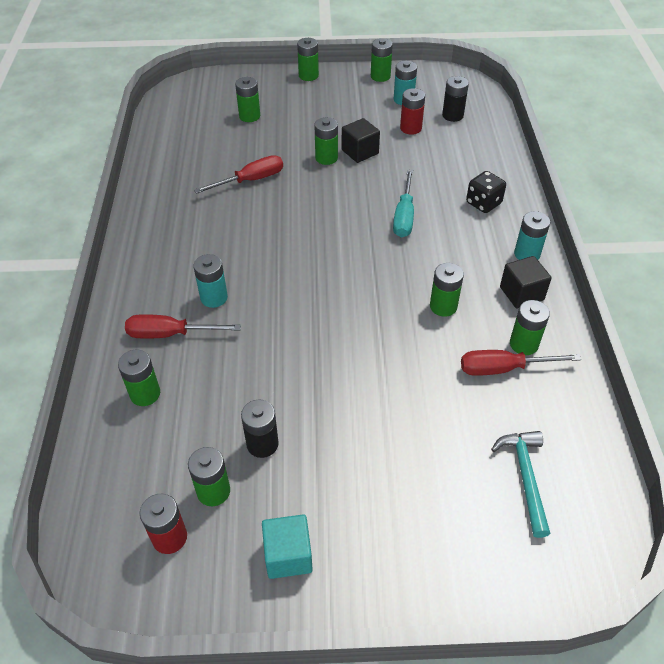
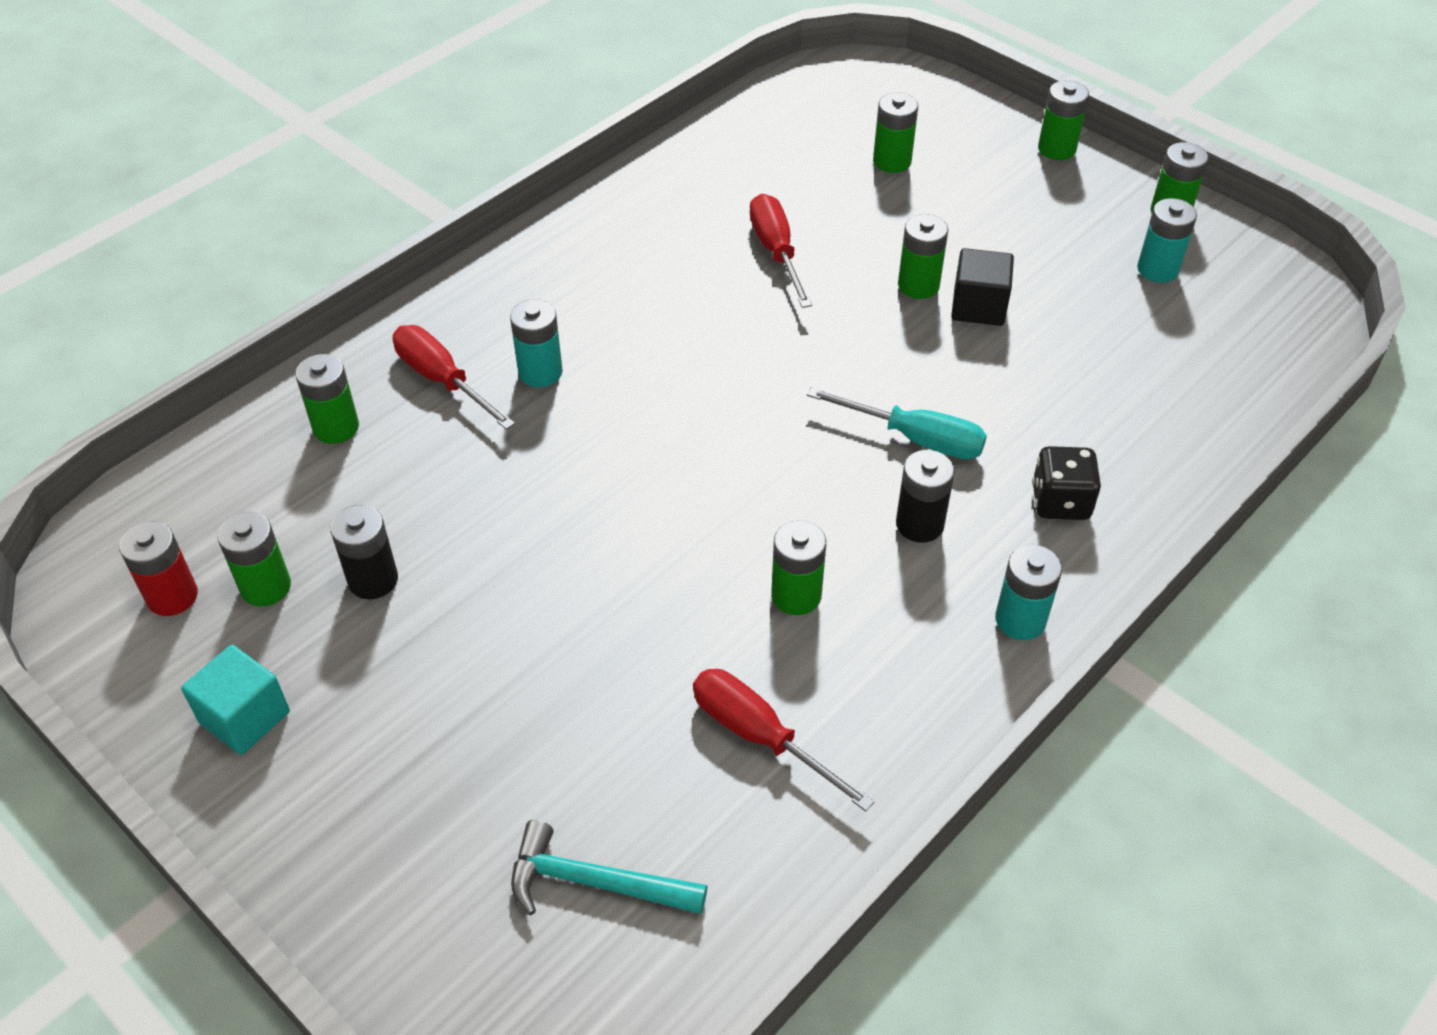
camera: 45 degrees right, 0 degrees up
(250, 180) = (776, 252): red screwdriver -> red screwdriver turned 120 degrees counterclockwise
(404, 216) = (915, 438): turquoise screwdriver -> turquoise screwdriver turned 120 degrees counterclockwise
(410, 128) = (1106, 320): red battery -> none
(452, 115) = (1204, 342): black battery -> black battery (919, 524)
(521, 293) = (930, 665): black cube -> none
(523, 344) = (833, 730): green battery -> none
(525, 477) = (595, 882): turquoise hammer -> turquoise hammer turned 120 degrees counterclockwise

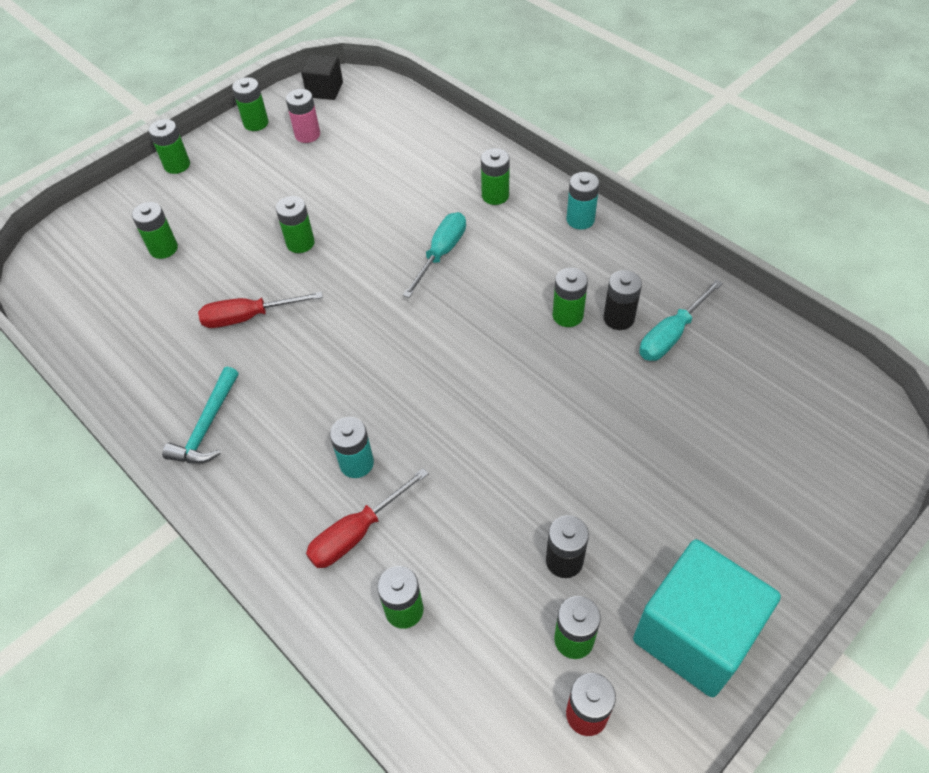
camera: 85 degrees left, 5 degrees up
(244, 717) = (694, 634): turquoise cube -> turquoise cube, size x1.90
(595, 882) = (780, 412): turquoise hammer -> turquoise hammer (207, 426)
(760, 737) = (671, 335): red screwdriver -> turquoise screwdriver
(919, 524) = (511, 256): black battery -> black battery (618, 318)
(978, 307) = (326, 216): black cube -> black cube (325, 90)
(1060, 502) = (495, 195): black dice -> green battery
(1157, 269) = (307, 135): turquoise battery -> pink battery

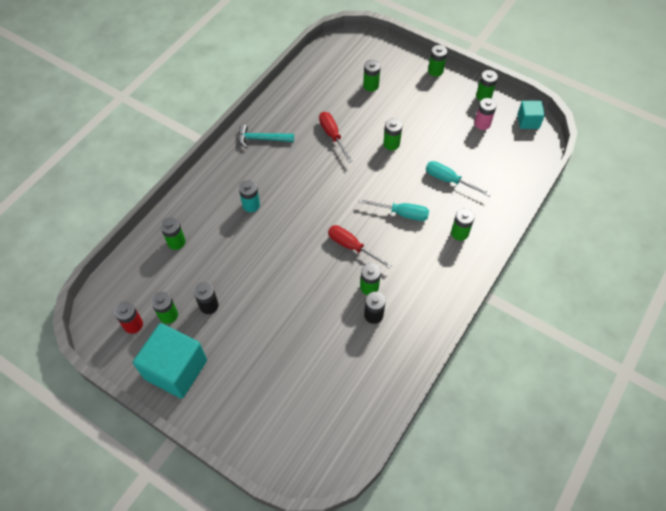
camera: 75 degrees right, 5 degrees up
(325, 90) = (528, 121): black cube -> turquoise cube
(357, 533) = (213, 214): red screwdriver -> red screwdriver (352, 247)
(580, 219) = (452, 284): turquoise battery -> none
(671, 335) = (367, 346): turquoise screwdriver -> turquoise screwdriver (449, 180)

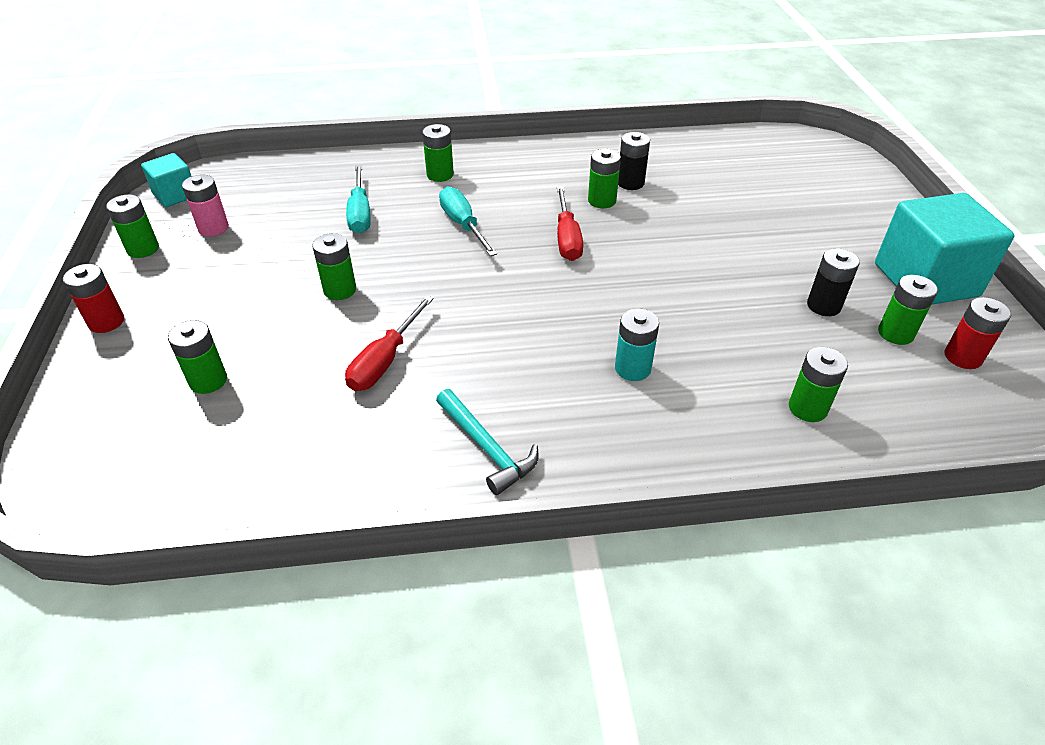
camera: 130 degrees left, 15 degrees down
(435, 71) = (106, 322): green battery -> red battery

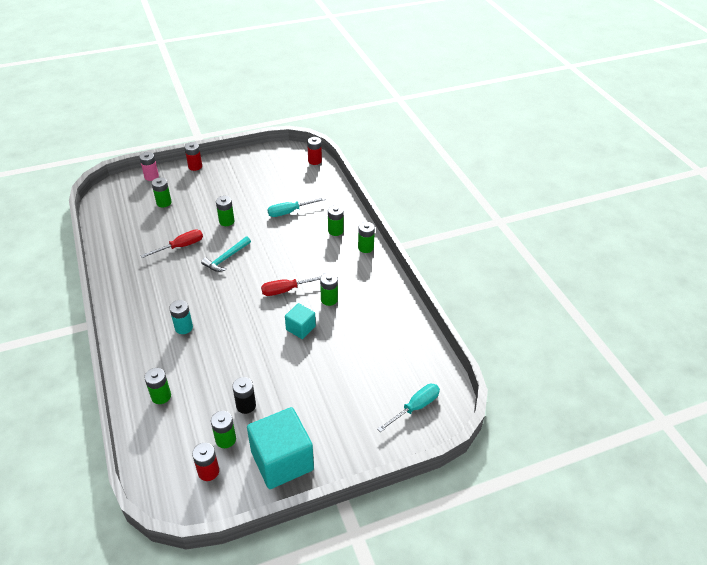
camera: 75 degrees right, 0 degrees up
(143, 249) = (244, 158): green battery -> green battery (365, 248)
(175, 195) = (288, 153): turquoise cube -> turquoise cube (300, 328)
(213, 228) = (265, 172): pink battery -> pink battery (151, 176)
(228, 171) = (314, 161): none -> red battery
(385, 361) = (180, 246): red screwdriver -> red screwdriver turned 135 degrees clockwise
(463, 225) = (289, 249): turquoise screwdriver -> turquoise screwdriver (415, 407)
(487, 448) = (131, 287): turquoise hammer -> turquoise hammer (226, 258)
(630, 183) = (353, 310): black battery -> none

